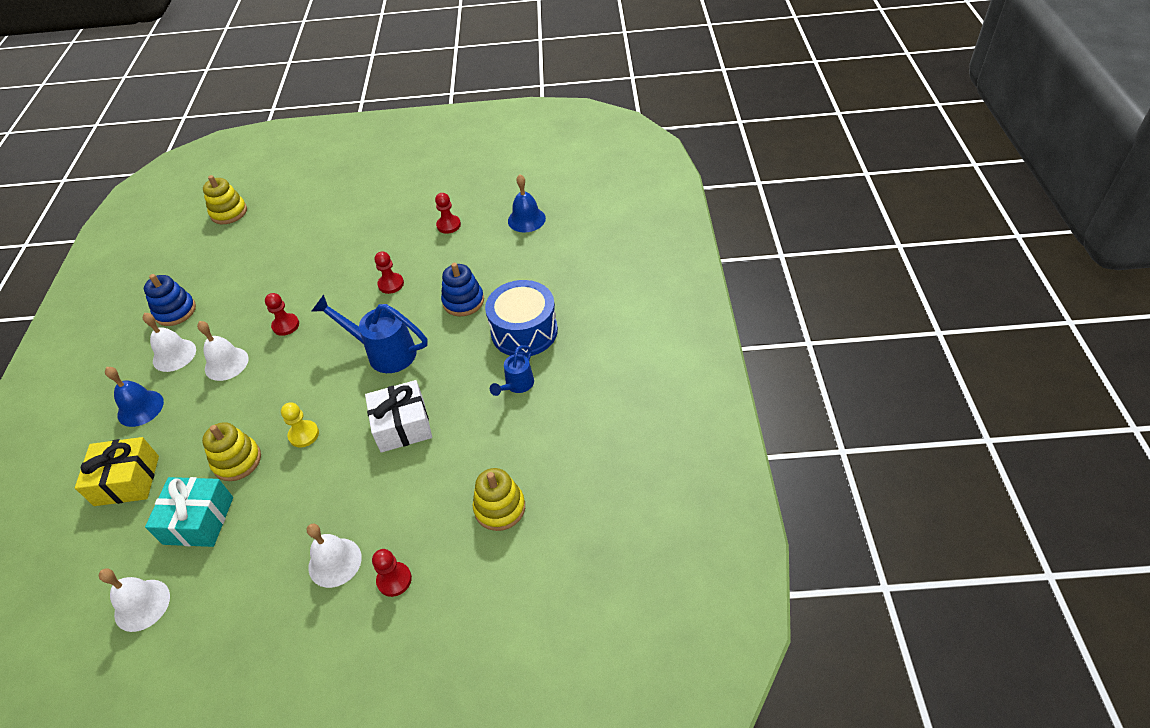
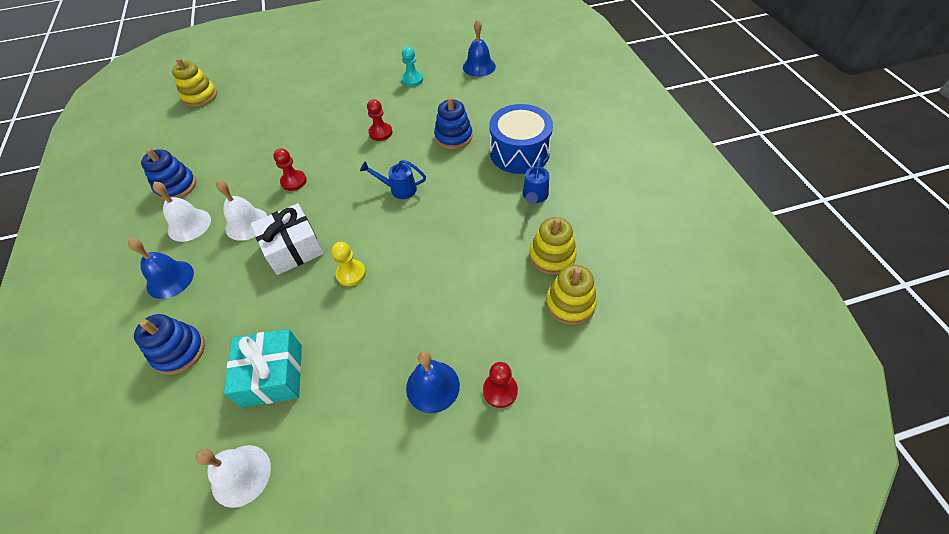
camera: 15 degrees left, 5 degrees up
(127, 480) = (179, 351): yellow gift -> blue stacking toy
(237, 461) = (292, 310): yellow stacking toy -> yellow stacking toy (552, 256)
(335, 562) = (432, 386): white bell -> blue bell
(383, 352) = (398, 189): blue watering can -> blue watering can, size x0.57
(402, 426) = (444, 248): white gift -> white gift (293, 248)
(448, 225) = (412, 80): red pawn -> turquoise pawn

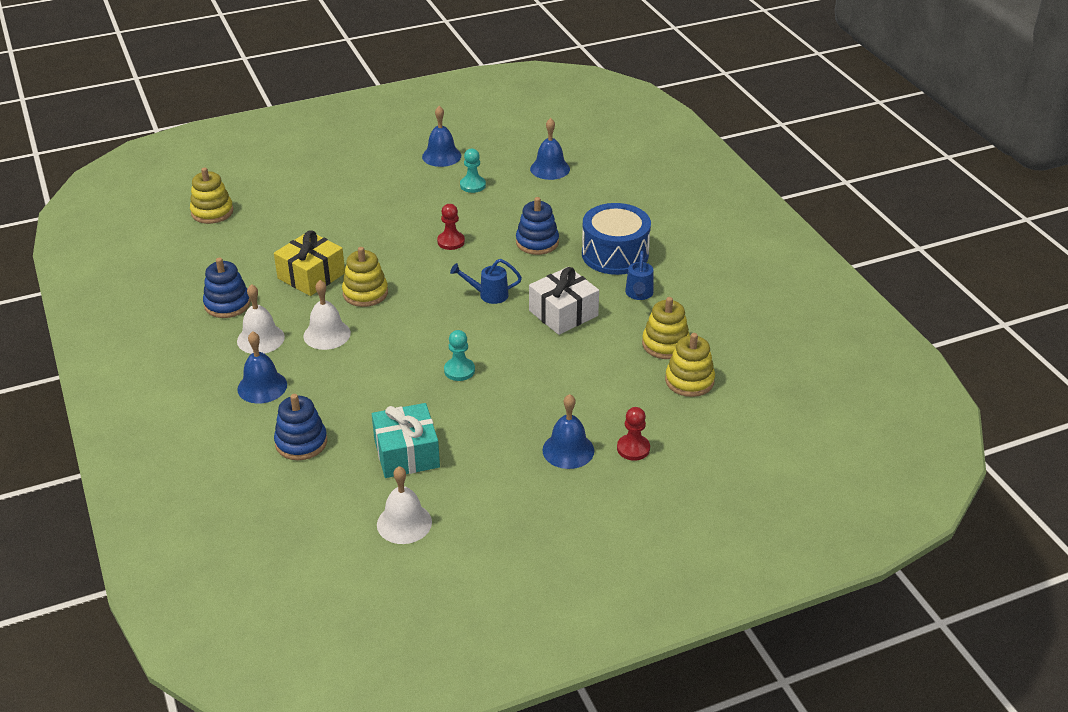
camera: 10 degrees left, 15 degrees down
(255, 161) = (311, 276): none -> yellow gift
(293, 181) = (365, 293): red pawn -> yellow stacking toy
(293, 248) = (388, 353): white gift -> white gift (563, 313)
(351, 273) = (459, 370): yellow pawn -> turquoise pawn
(394, 52) = (441, 156): none -> blue bell

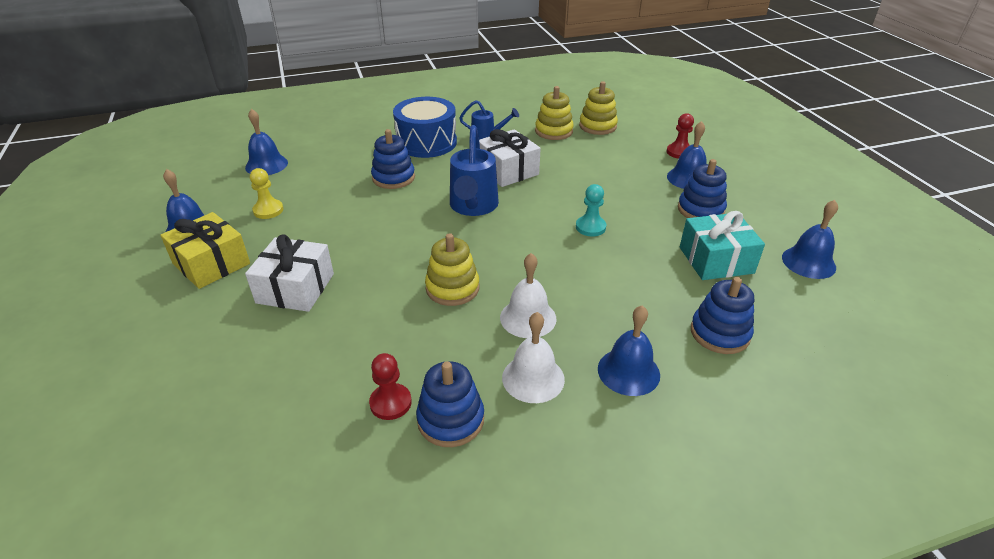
camera: 85 degrees left, 0 degrees up
(212, 212) = (188, 459): yellow stacking toy -> none
(311, 276) = (405, 334): yellow gift -> yellow gift (211, 264)
(366, 218) = (295, 288): none -> white gift
(404, 523) = (808, 262): white bell -> blue bell
(451, 242) = (372, 227): red pawn -> red pawn (390, 403)
(472, 185) = (268, 210): turquoise pawn -> yellow pawn
(488, 295) = (473, 207): blue watering can -> blue watering can, size x1.75
(499, 453) = (700, 210): none -> blue stacking toy

